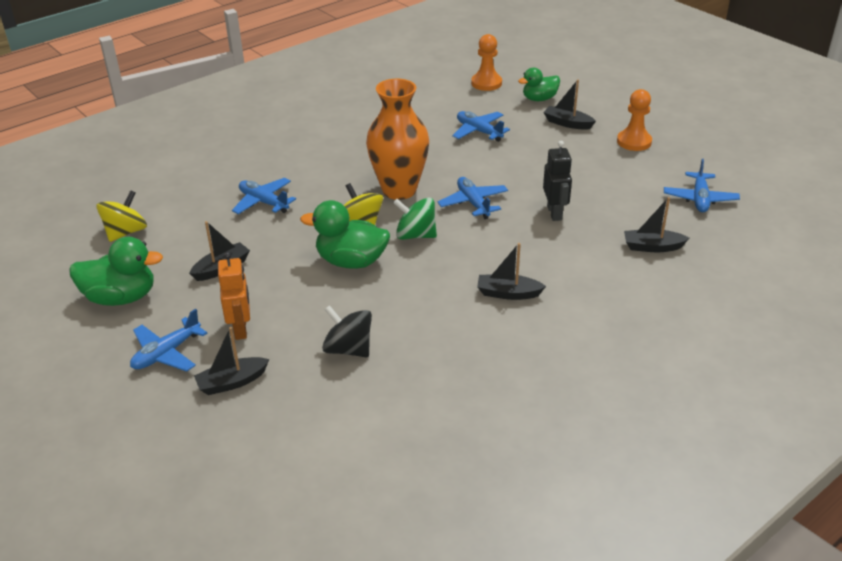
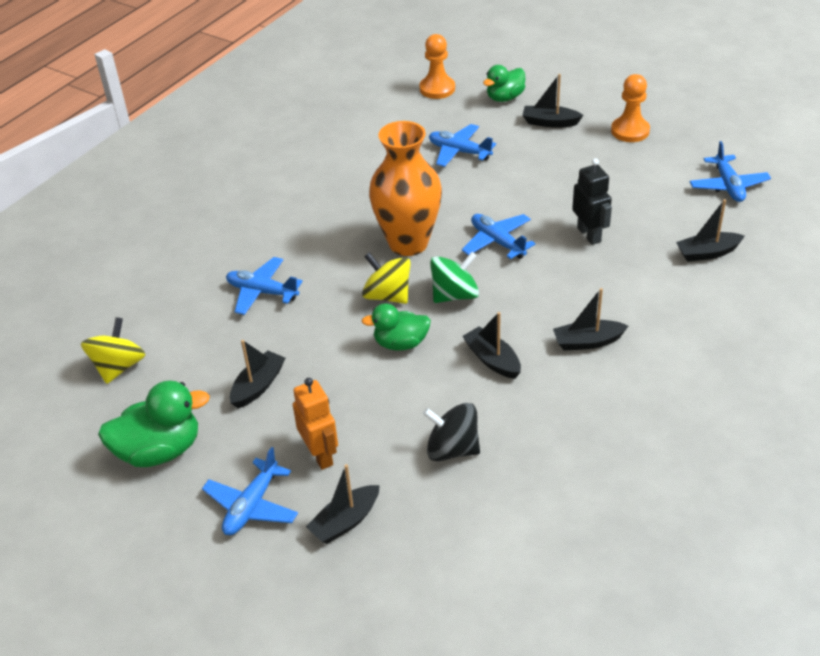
camera: 15 degrees left, 5 degrees up
(351, 261) = (400, 343): green duck -> green duck, size x0.66
(415, 235) = (454, 295): green spinning top -> green spinning top turned 150 degrees clockwise
(419, 290) = (492, 360): none -> black boat

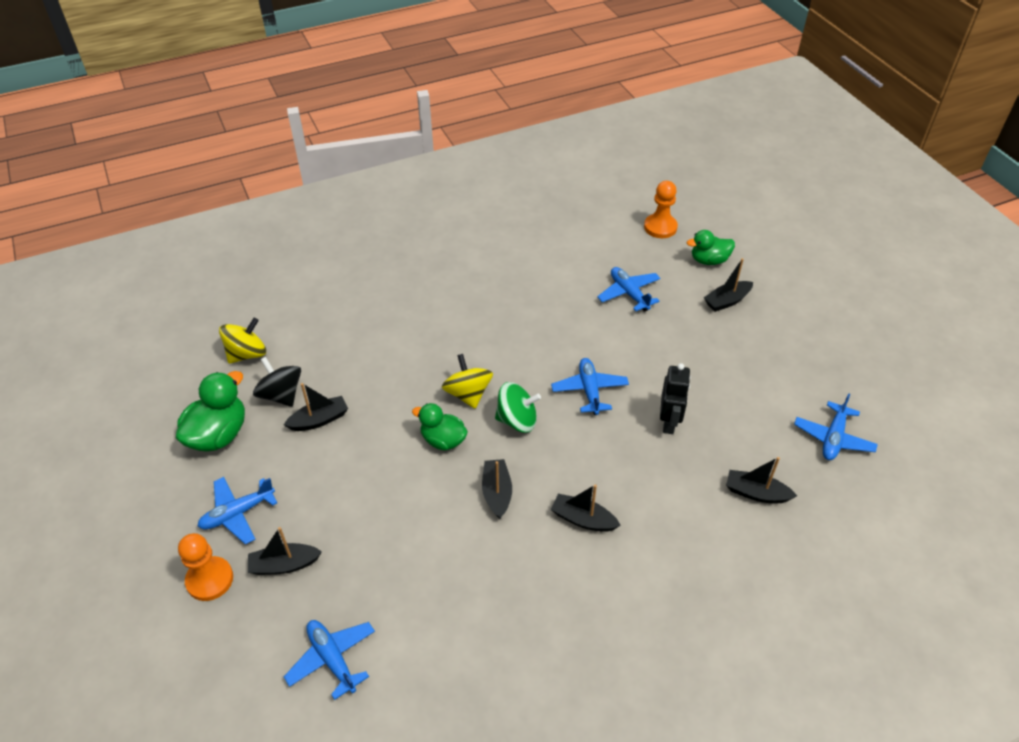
camera: 30 degrees right, 5 degrees up
(159, 451) = (218, 435): green duck -> green duck turned 75 degrees counterclockwise
(262, 292) = (385, 344): blue plane -> blue plane (332, 659)
(320, 455) = (313, 500): orange robot -> none
(408, 243) = (521, 356): orange vase -> none
(452, 449) = (404, 552): black spinning top -> black spinning top (281, 395)
(550, 122) = (727, 301): black boat -> black boat turned 75 degrees counterclockwise
(630, 131) = (790, 341): orange pawn -> orange pawn (210, 580)

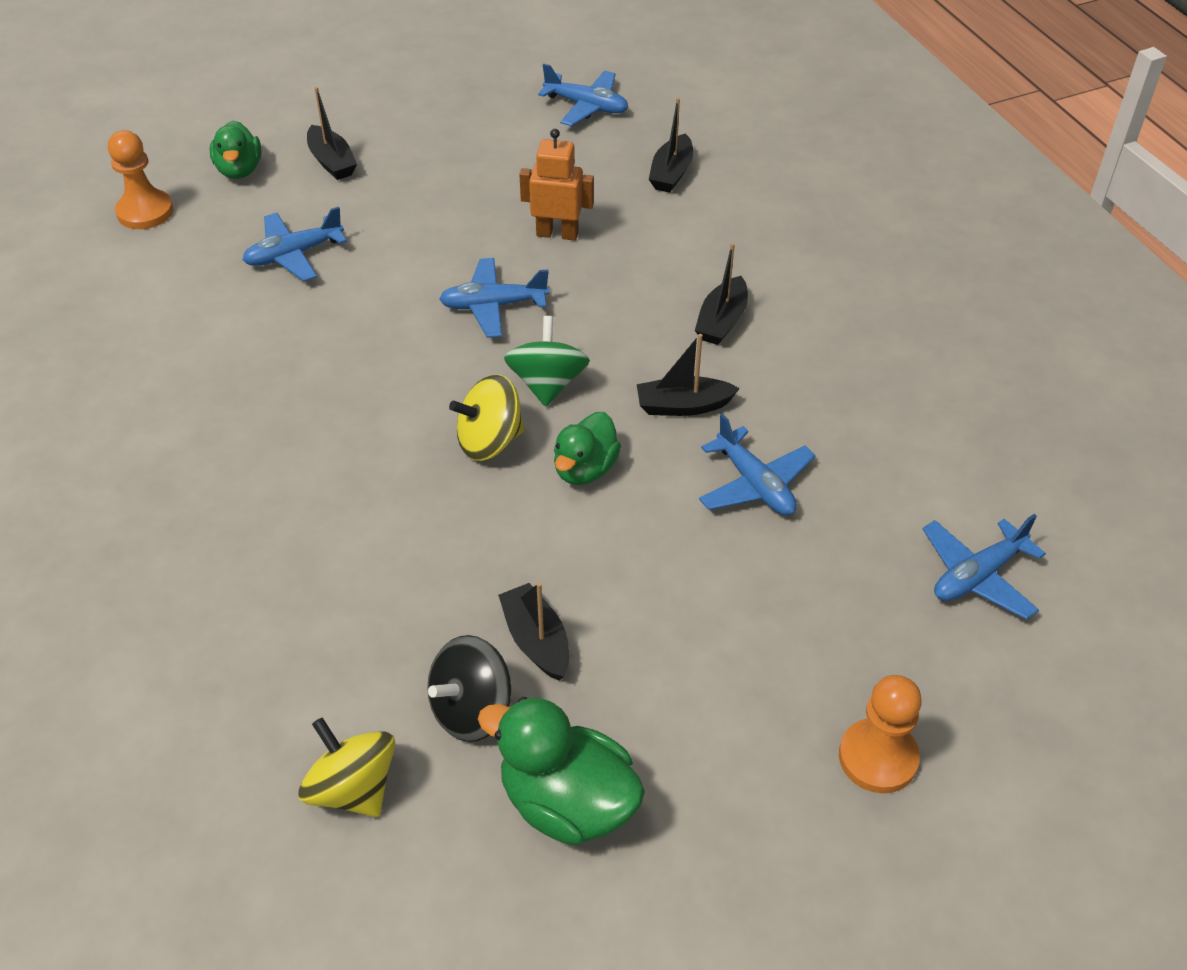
camera: 90 degrees left, 0 degrees up
(238, 513) = (744, 738): blue plane -> blue plane (755, 484)
(284, 565) = (835, 654): black boat -> none
(669, 422) = (557, 234): black robot -> orange robot

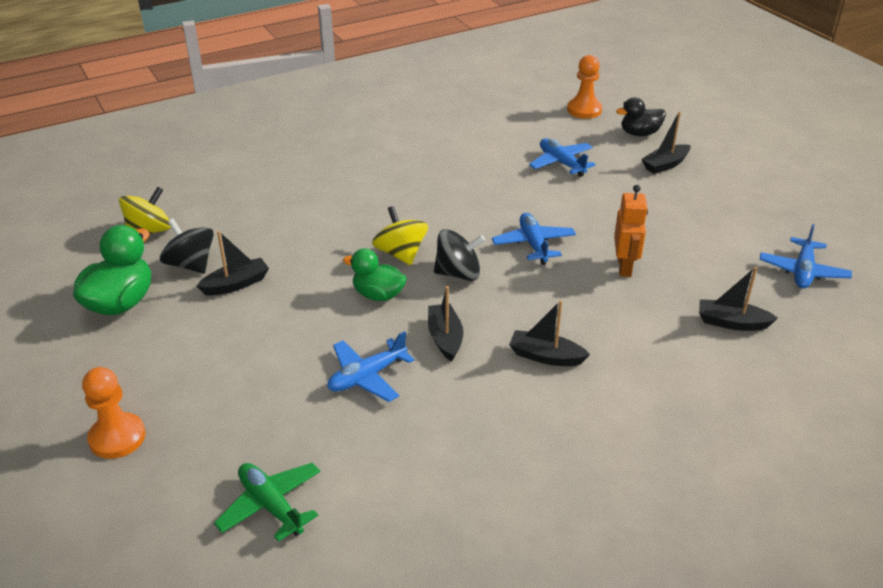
camera: 85 degrees right, 10 degrees down
(239, 170) = (639, 133): green duck -> black duck
(547, 384) = (458, 273): green spinning top -> black spinning top
(978, 576) = (271, 505): blue plane -> green plane

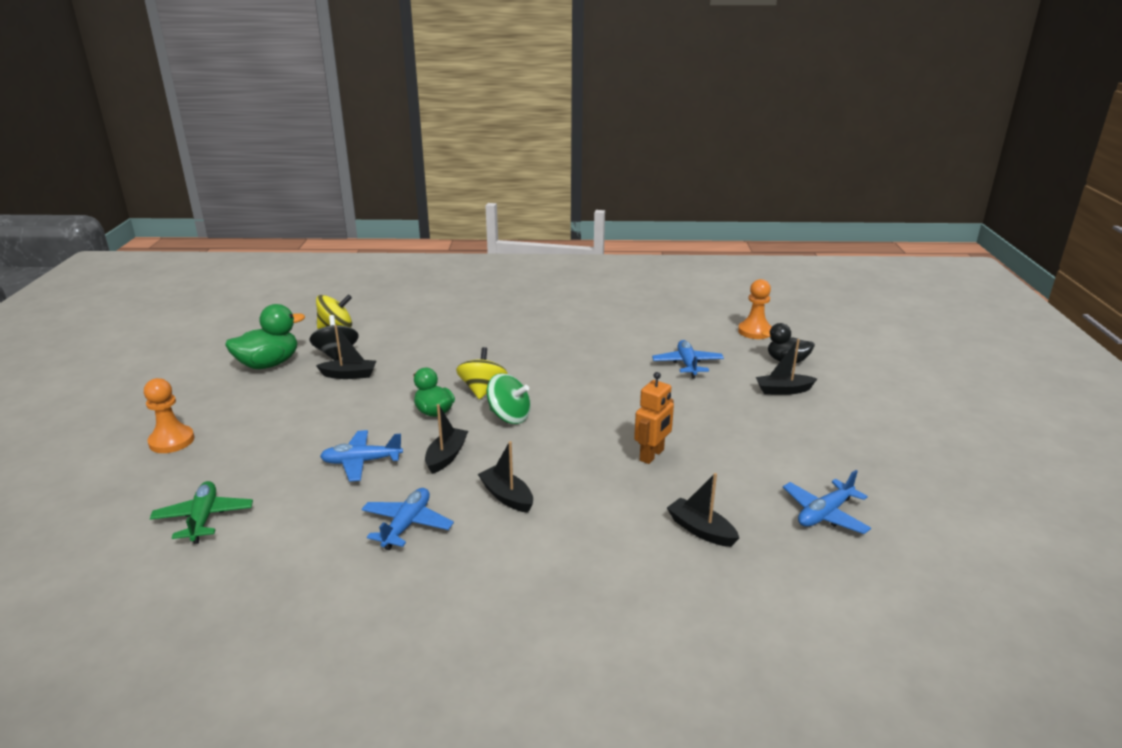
camera: 30 degrees right, 10 degrees down
(458, 273) = (509, 416): black spinning top -> green spinning top
(533, 244) = (593, 415): blue plane -> blue plane (407, 525)

